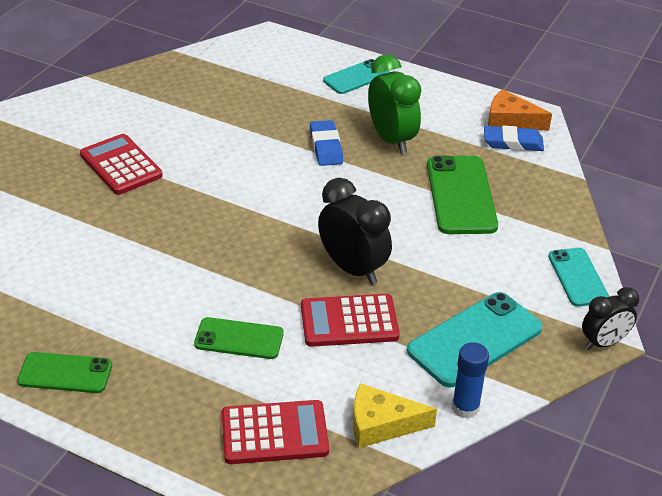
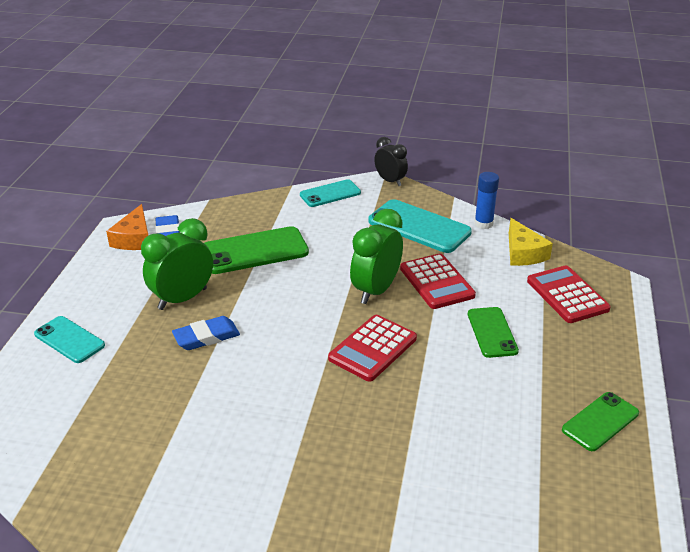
camera: 105 degrees left, 5 degrees down
(65, 373) = (600, 421): green phone -> green phone turned 60 degrees clockwise
(121, 165) = (291, 485): red calculator -> red calculator (372, 348)
(353, 269) = (376, 290): black clock -> green clock

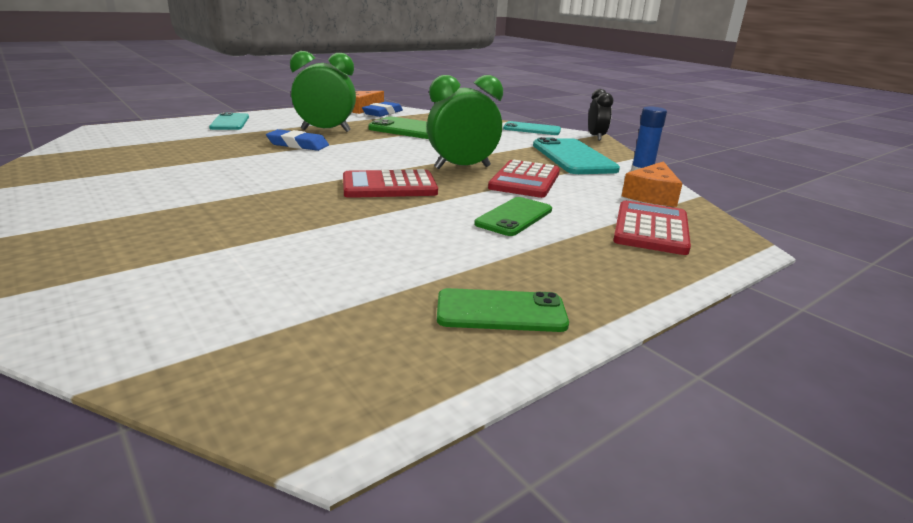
camera: 40 degrees right, 10 degrees down
(523, 253) = (651, 195): yellow cheese -> orange cheese

